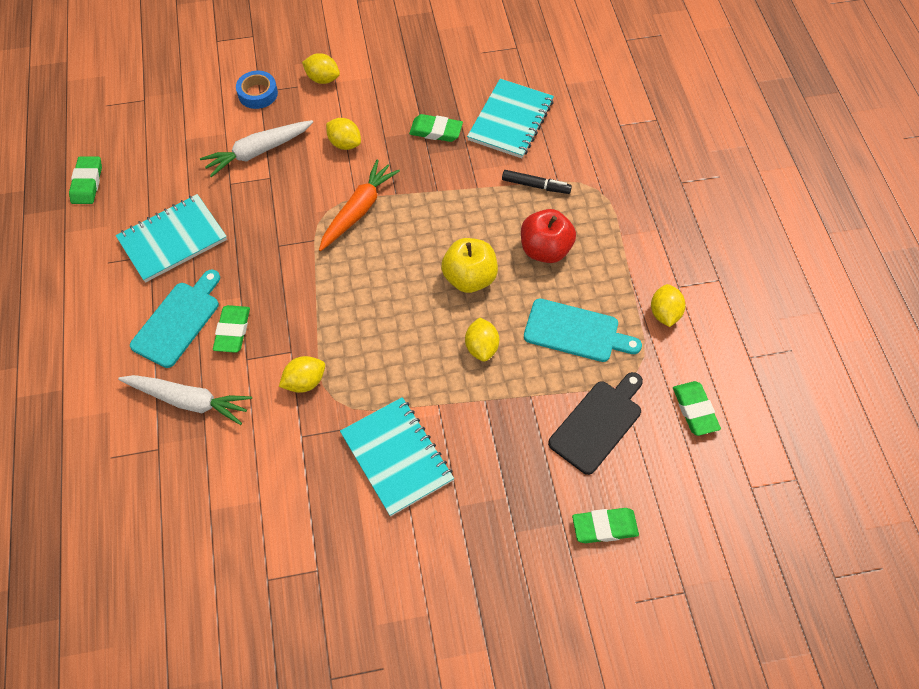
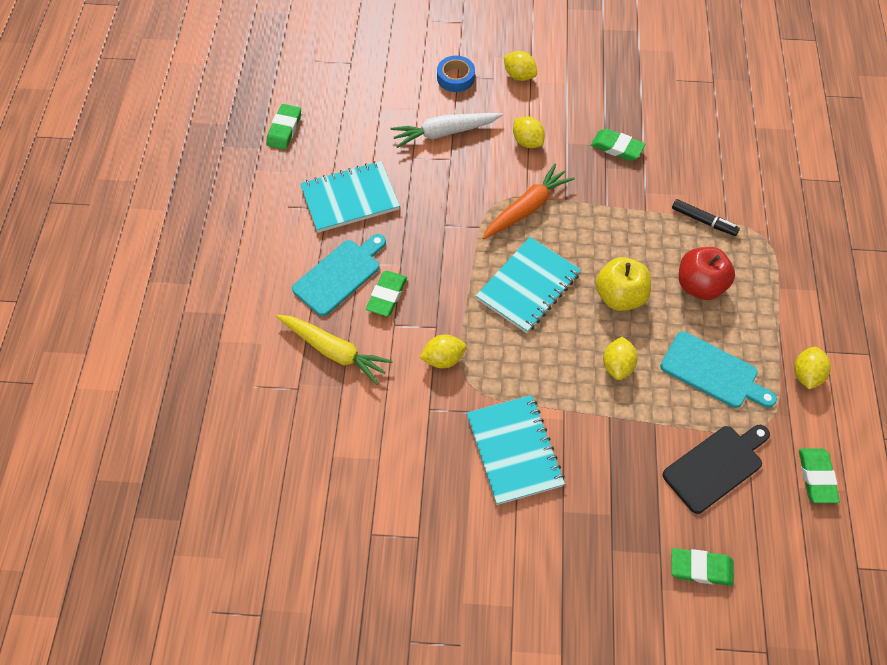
camera: 15 degrees right, 0 degrees up
(189, 401) = (334, 351): white carrot -> yellow carrot
(510, 120) = (692, 152): turquoise notebook -> turquoise notebook (528, 286)

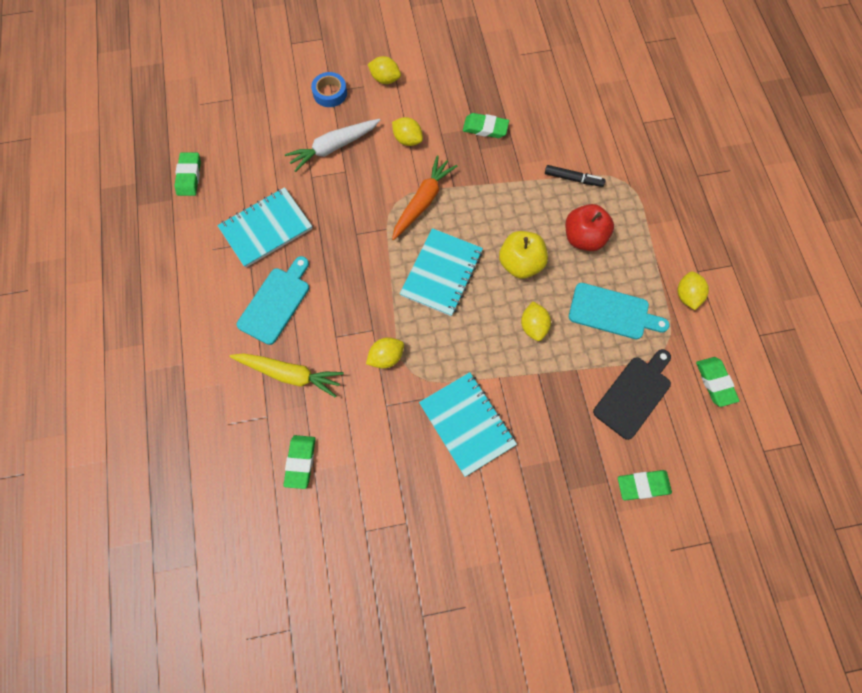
camera: 15 degrees left, 10 degrees up
(386, 295) = (322, 311): green eraser -> green eraser (300, 462)

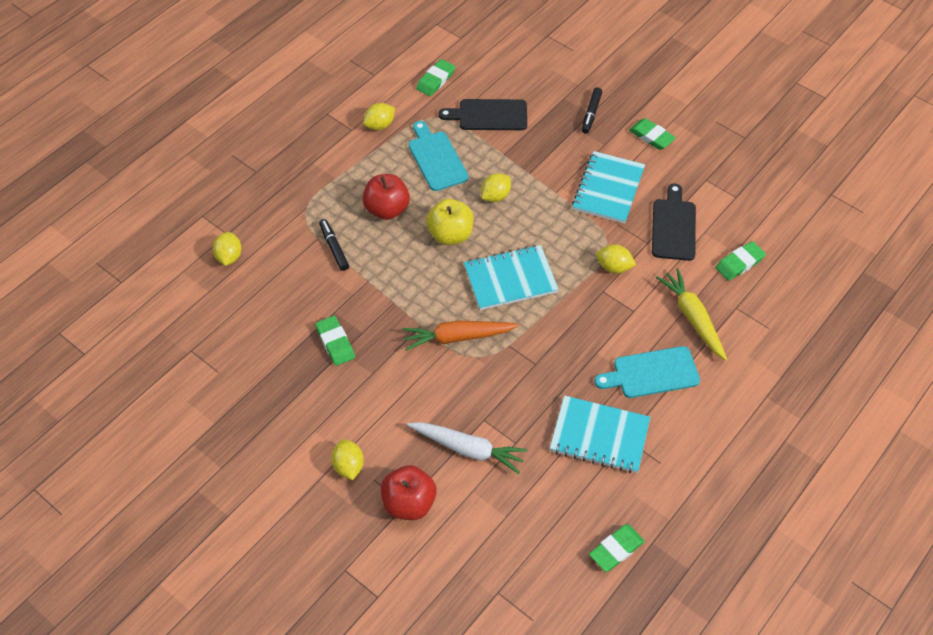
camera: 130 degrees left, 15 degrees down
(330, 93) = (409, 503): blue tape -> red apple
(382, 442) = (673, 227): none -> black cutting board
(407, 140) = (403, 394): yellow lemon -> yellow lemon (229, 257)
(568, 489) = (591, 113): none -> black marker
(643, 485) = (547, 81): green eraser -> green eraser (651, 136)

